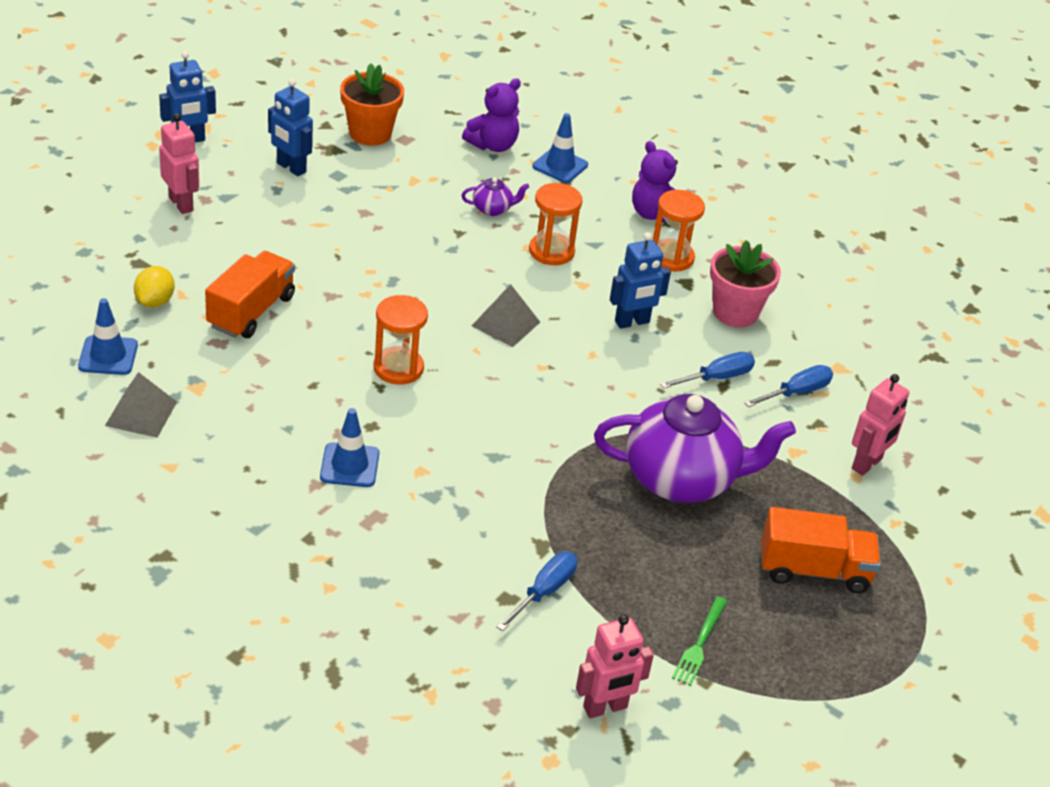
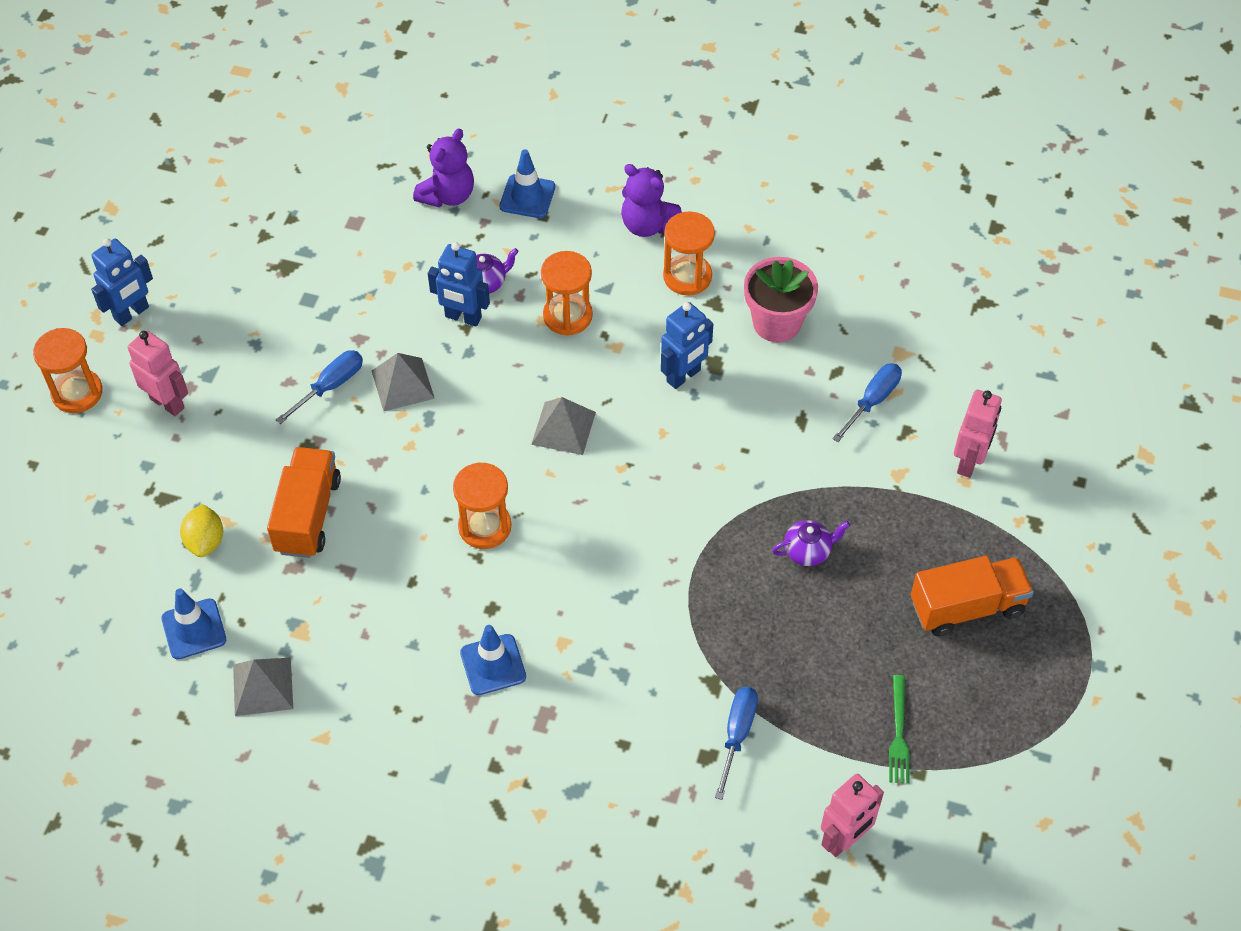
camera: 15 degrees left, 15 degrees up
(113, 175) = (77, 393): none -> orange hourglass
(291, 168) = (256, 309): blue robot -> blue robot (463, 317)
(370, 133) = (315, 229): orange flower pot -> none
(383, 252) = (403, 384): none -> grey pyramid
(681, 479) = (808, 551): purple teapot -> purple teapot, size x0.41
(716, 378) = (791, 413): blue screwdriver -> blue screwdriver (330, 386)

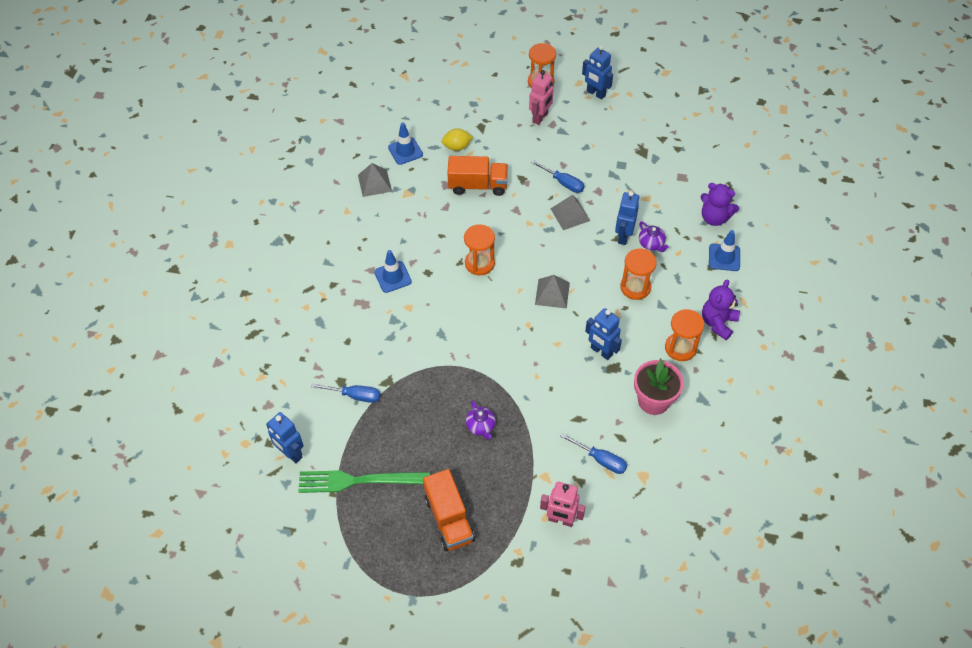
camera: 85 degrees right, 0 degrees up
(844, 839) = (291, 453): pink robot -> blue robot
(898, 733) = (359, 480): green fork -> green fork, size x1.86

